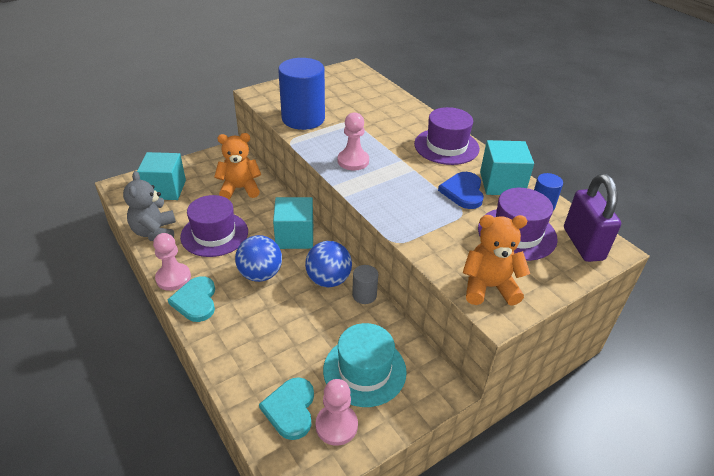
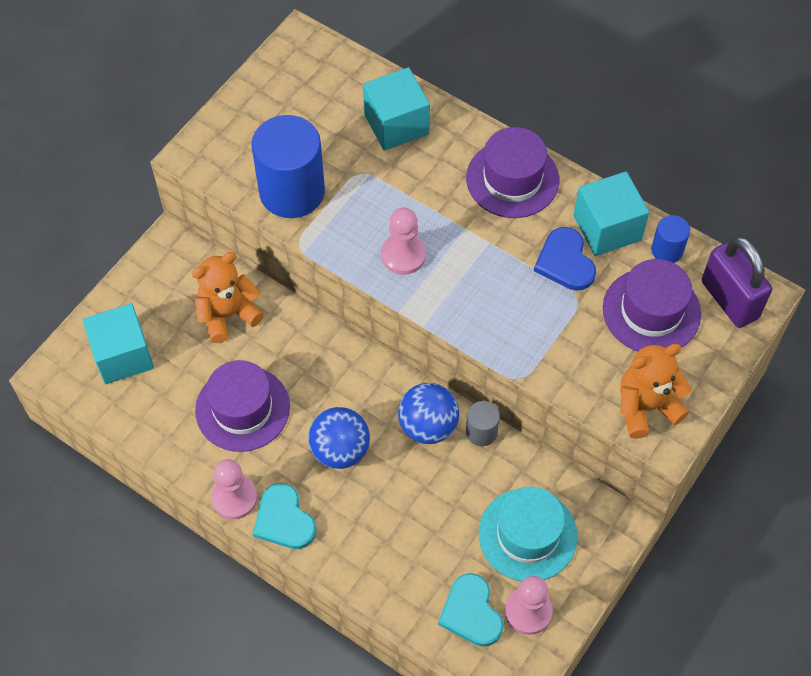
camera: 20 degrees left, 20 degrees up
(155, 232) = (161, 436): grey teddy bear -> none
(294, 236) = (350, 372): turquoise cube -> turquoise cube (396, 124)

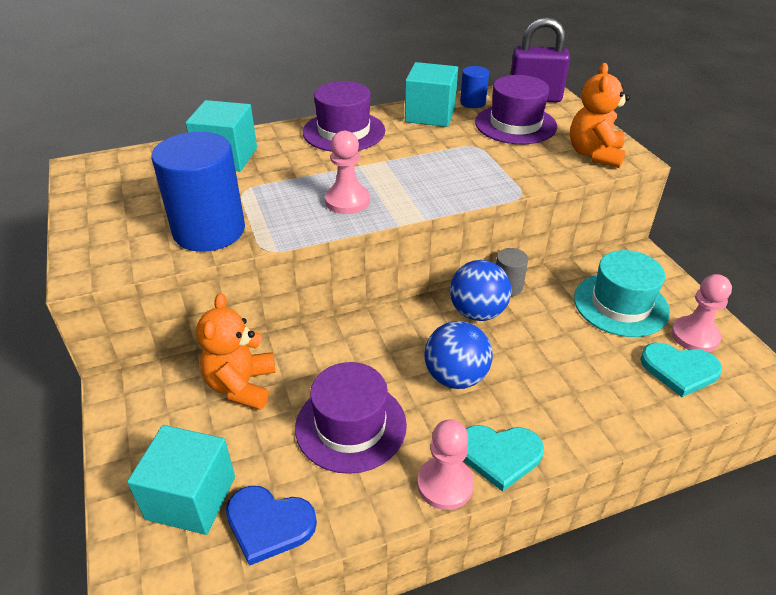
camera: 55 degrees left, 20 degrees down
(565, 262) = (439, 138): blue heart -> blue heart (269, 524)

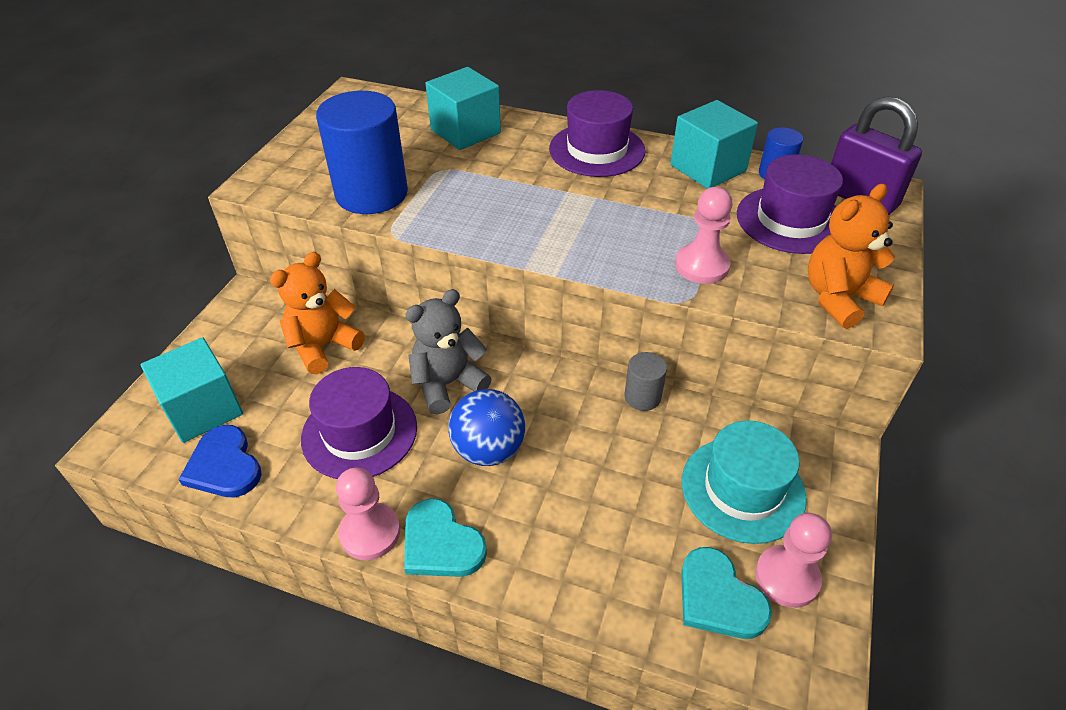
camera: 40 degrees right, 5 degrees up
(347, 201) = (510, 222): pink pawn -> pink pawn (701, 266)
(374, 353) = (447, 384): none -> grey teddy bear
(477, 312) = (581, 403): blue ball -> none

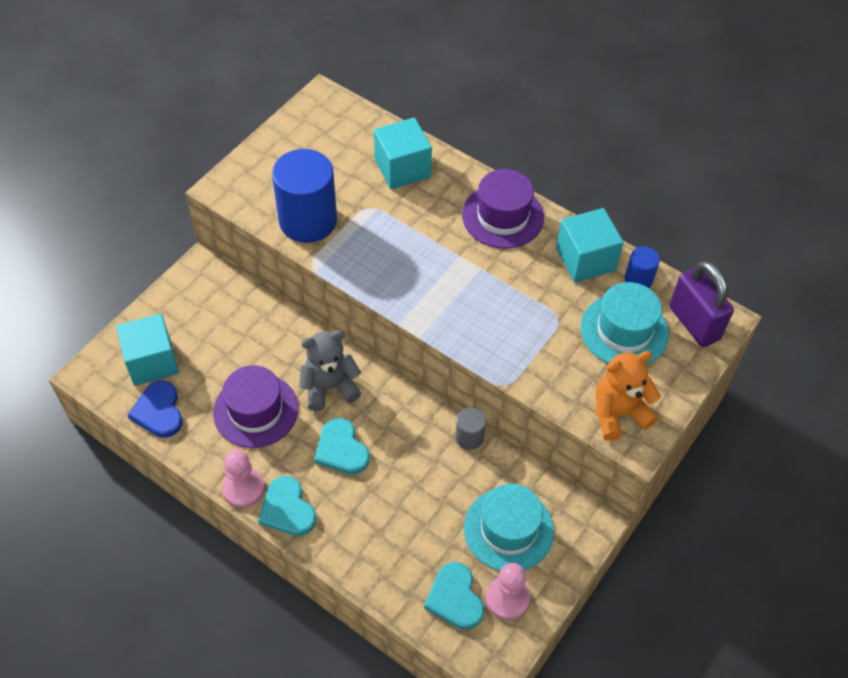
camera: 15 degrees right, 10 degrees up
(323, 346) = (248, 329): orange teddy bear -> none
(488, 450) = (341, 449): blue ball -> turquoise heart
(701, 266) = (531, 357): pink pawn -> none
(790, 220) = (624, 330): purple hat -> turquoise hat

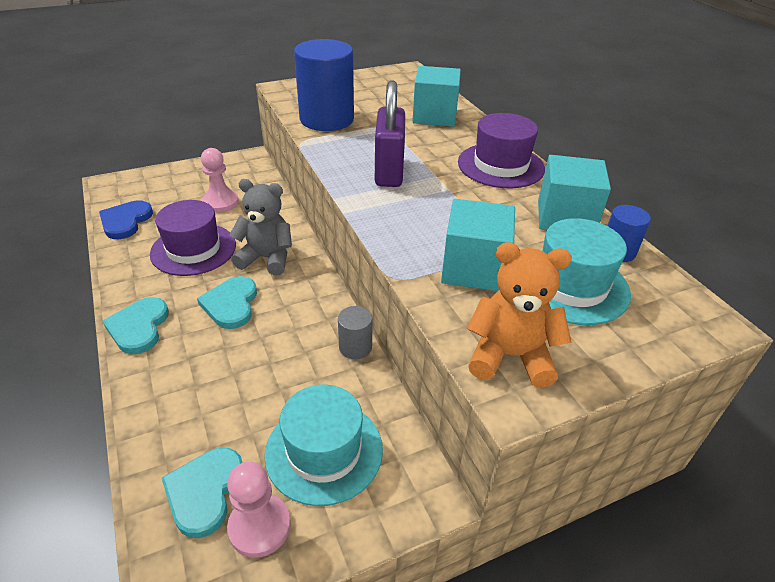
camera: 30 degrees right, 15 degrees down
(152, 361) = (157, 193): turquoise cube -> turquoise cube (474, 268)
(243, 488) = (123, 296): pink pawn -> pink pawn (221, 202)
(694, 323) = (669, 311): purple padlock -> purple padlock (389, 172)

